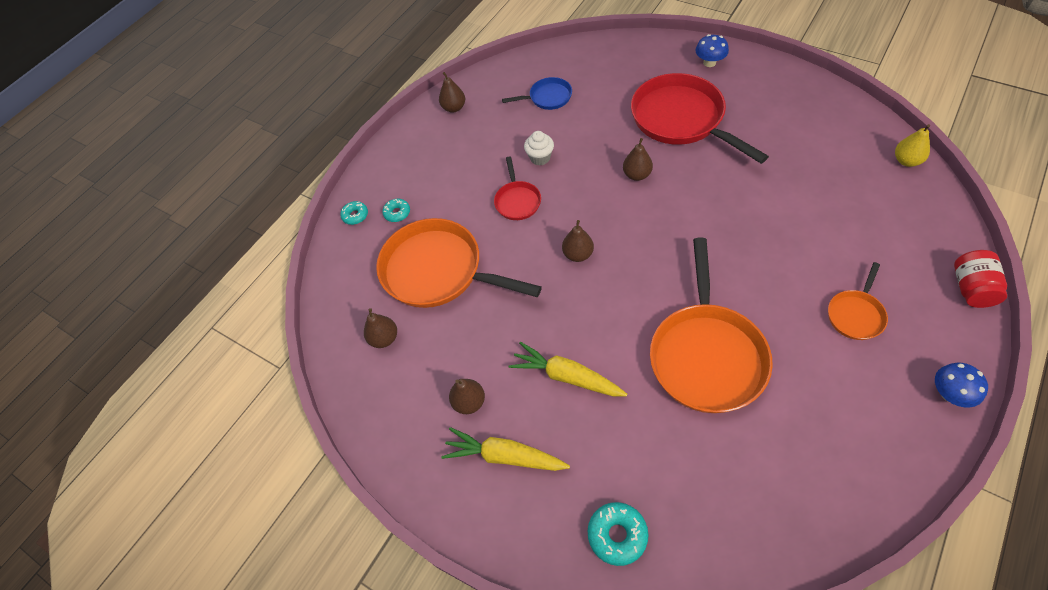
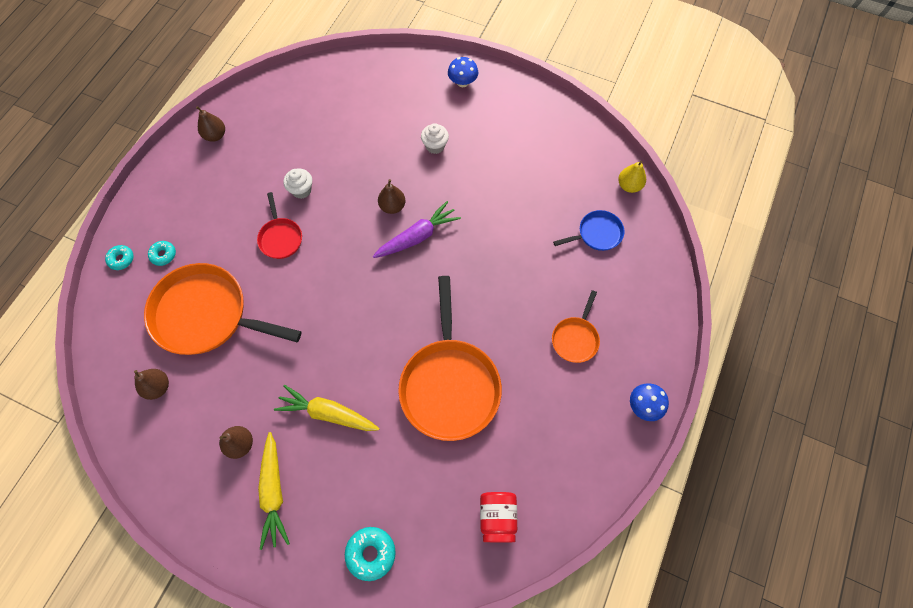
camera: 15 degrees left, 10 degrees up
(504, 456) = (274, 492): yellow carrot -> yellow carrot turned 105 degrees counterclockwise
(547, 97) = (308, 123): blue pan -> blue pan (597, 234)
(578, 254) = (338, 292): brown pear -> none
(665, 204) = (417, 237): none -> purple carrot
(681, 120) = (435, 146): red pan -> white cupcake
(971, 288) = (670, 309): red jar -> red jar (497, 518)

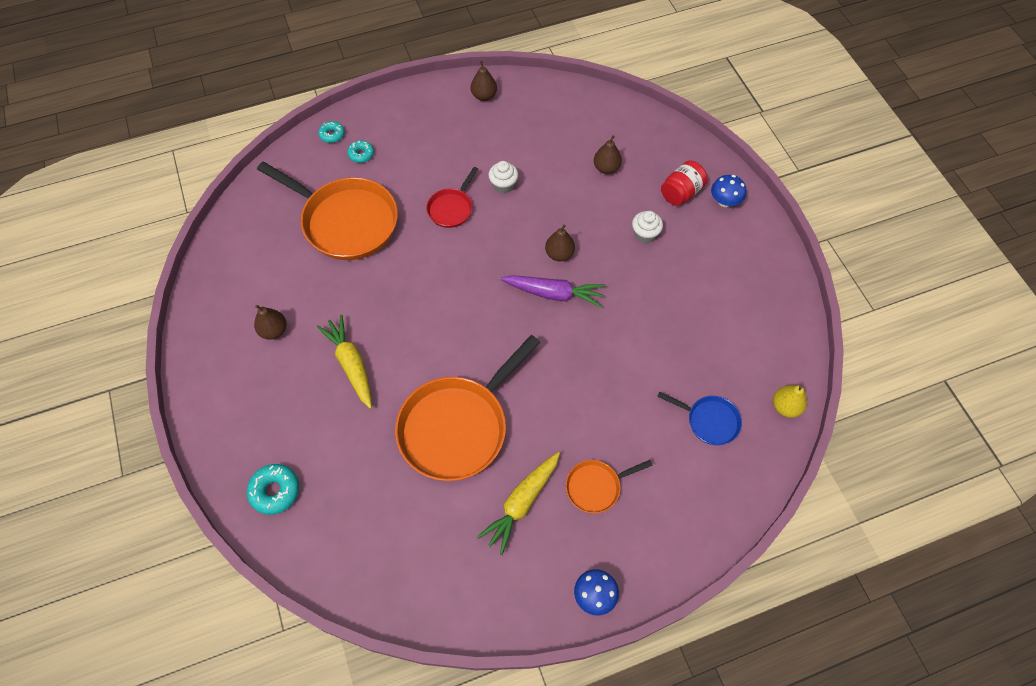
camera: 45 degrees right, 5 degrees down
(158, 387) = (265, 243): brown pear -> brown pear (606, 168)
(207, 315) = (345, 221): orange pan -> orange pan turned 150 degrees clockwise
(274, 492) = (260, 384): yellow carrot -> yellow carrot (521, 503)
(497, 518) = (386, 559): red jar -> red jar (681, 193)

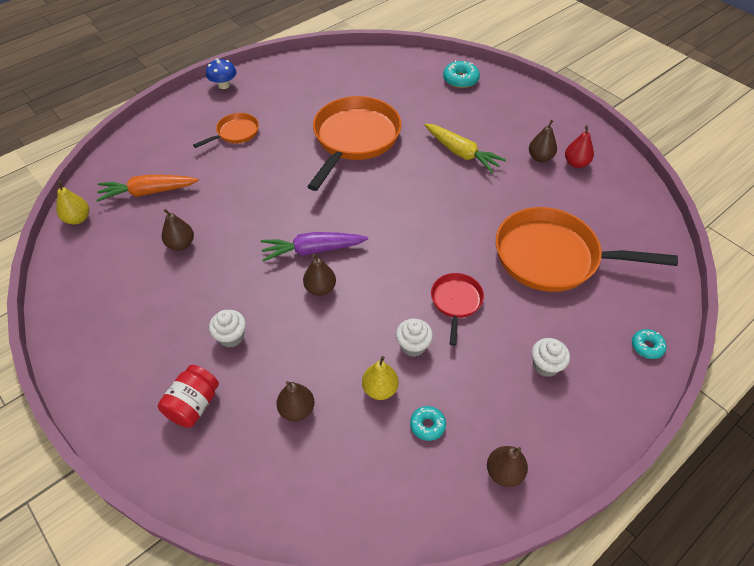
camera: 160 degrees right, 10 degrees down
(244, 311) = (576, 163): none -> red pear
(361, 154) = (595, 333): turquoise donut -> turquoise donut (427, 425)
(414, 144) = (545, 366): none -> white cupcake
(521, 503) = (288, 112): yellow carrot -> none
(541, 164) = (380, 389): none -> yellow pear
(678, 340) = (181, 244): none -> brown pear
(709, 421) = (148, 192): blue pan -> orange carrot
(724, 201) = (135, 410): blue mushroom -> none

